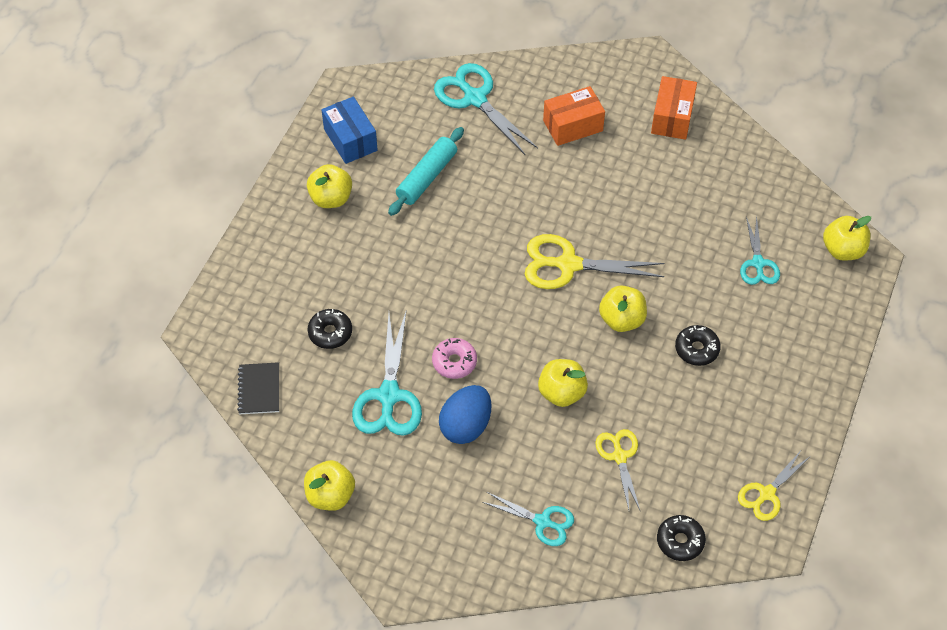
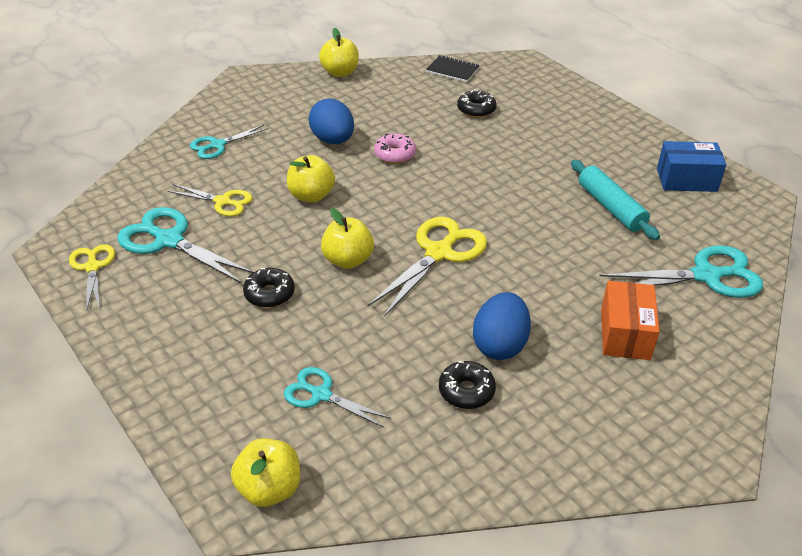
camera: 120 degrees right, 15 degrees down
(331, 198) = (618, 149): yellow apple -> none
(389, 396) = (394, 117): turquoise scissors -> turquoise scissors (169, 240)
(637, 188) = (500, 345): none -> blue egg
(672, 117) = (590, 430): orange box -> none
(680, 541) = (120, 201): black donut -> black donut (466, 391)

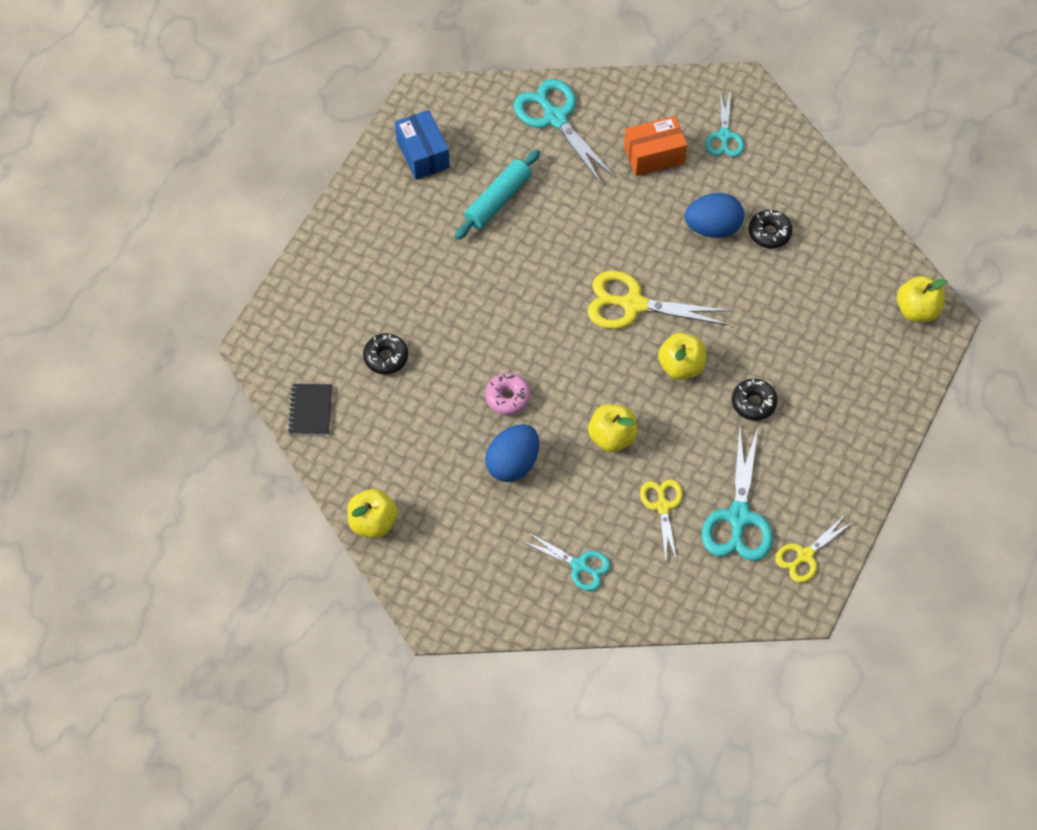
camera: 115 degrees left, 20 degrees up
(321, 394) = (827, 318): turquoise scissors -> turquoise scissors (724, 136)

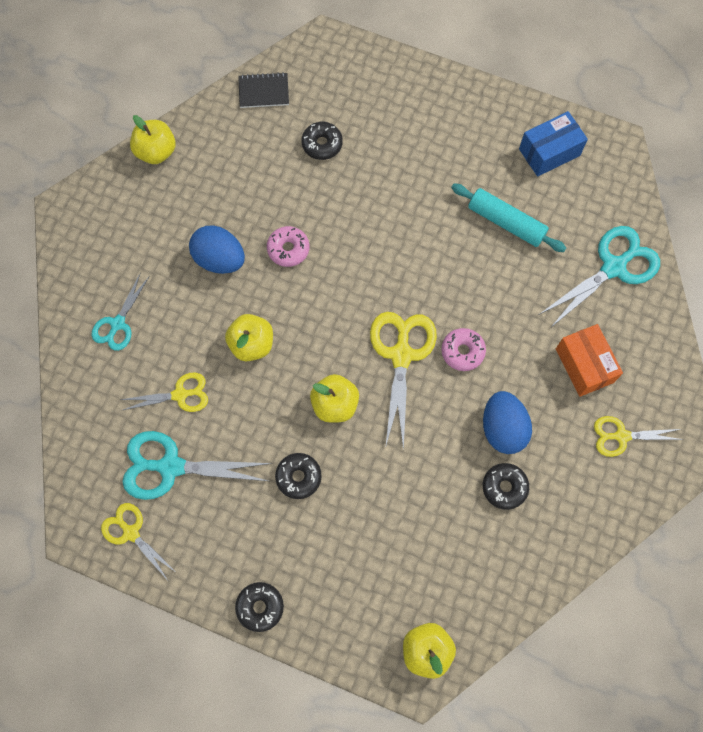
camera: 85 degrees right, 10 degrees up
(633, 252) = (462, 351): none -> pink donut
(724, 136) = (621, 436): turquoise scissors -> yellow scissors
(878, 443) = (260, 607): none -> black donut

